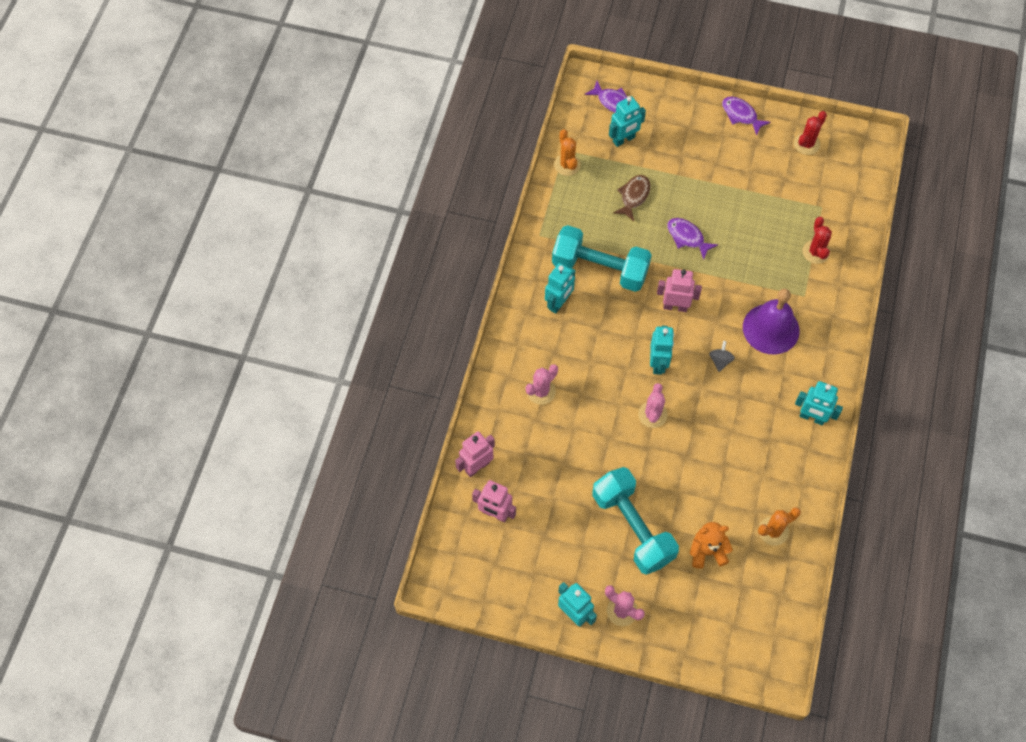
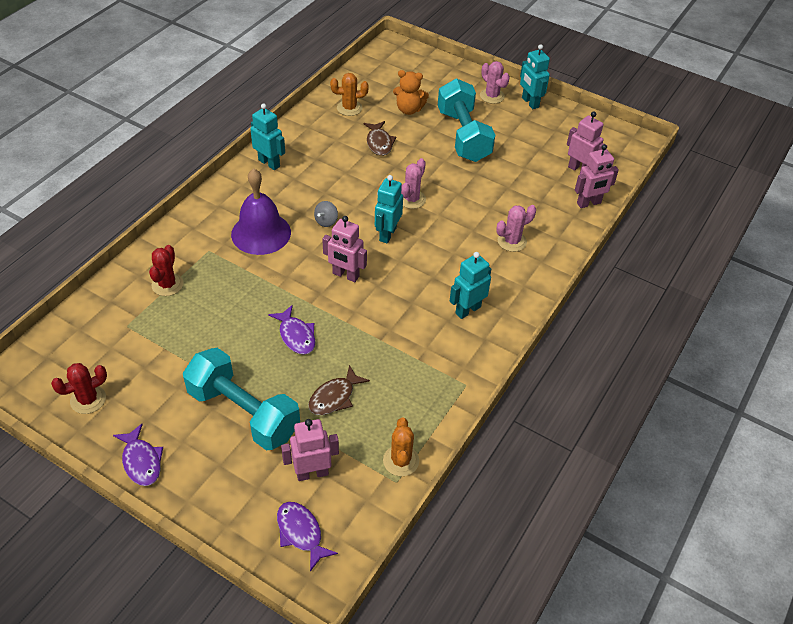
camera: 165 degrees left, 15 degrees down
(600, 269) = (409, 331): turquoise dumbbell -> turquoise dumbbell (243, 413)
(624, 140) = (312, 473): turquoise robot -> pink robot
(717, 485) = (379, 143): none -> brown fish

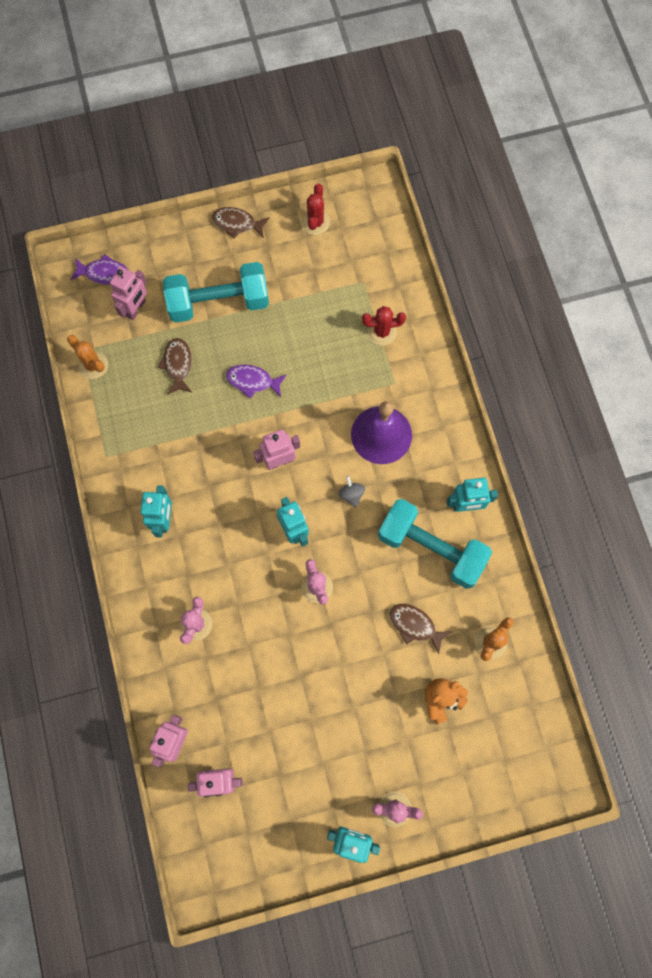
camera: 135 degrees right, 25 degrees up
(141, 461) = (237, 223): purple fish -> brown fish
(167, 284) = (382, 332): red cactus -> red cactus turned 60 degrees counterclockwise
(463, 136) = (359, 716): turquoise dumbbell -> turquoise dumbbell (431, 548)

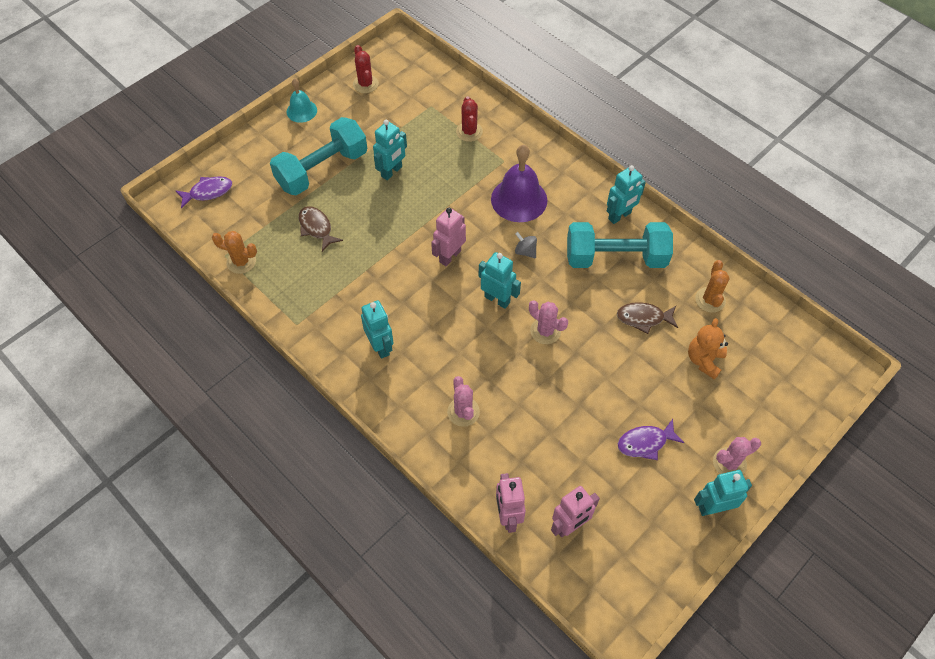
camera: 30 degrees left, 15 degrees down
(136, 308) = (253, 204): pink robot -> none
(237, 223) = (301, 111): brown fish -> turquoise bell
(253, 381) = (388, 211): purple fish -> purple fish (645, 442)
(281, 339) = (392, 172): none -> turquoise robot
(382, 332) = (469, 132): red cactus -> red cactus turned 60 degrees counterclockwise

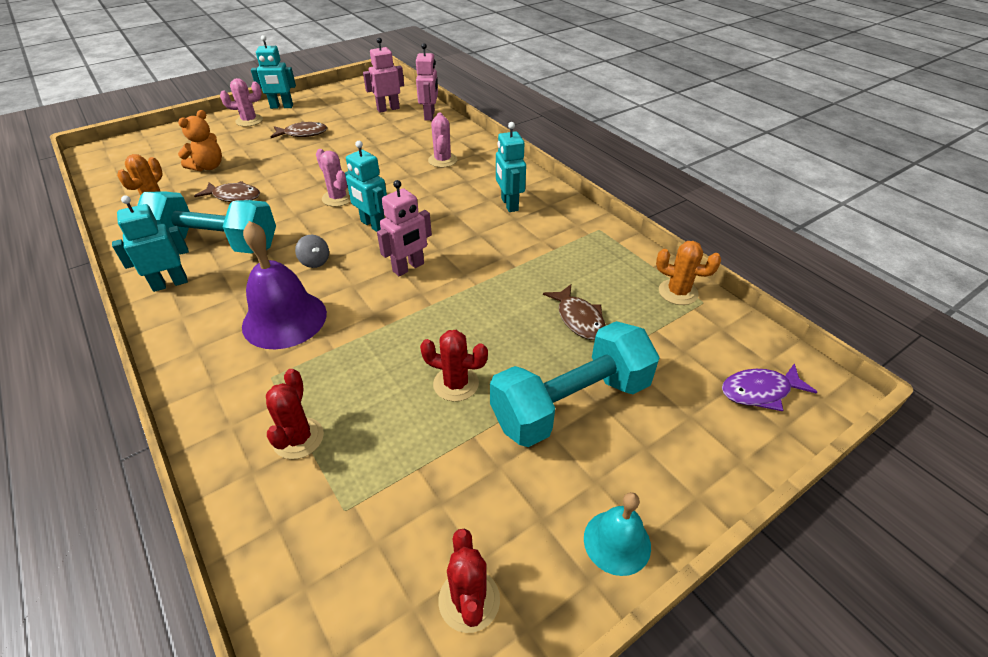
camera: 170 degrees left, 15 degrees down
(392, 172) = (456, 384): turquoise robot -> red cactus
(645, 442) = (303, 134): purple fish -> brown fish

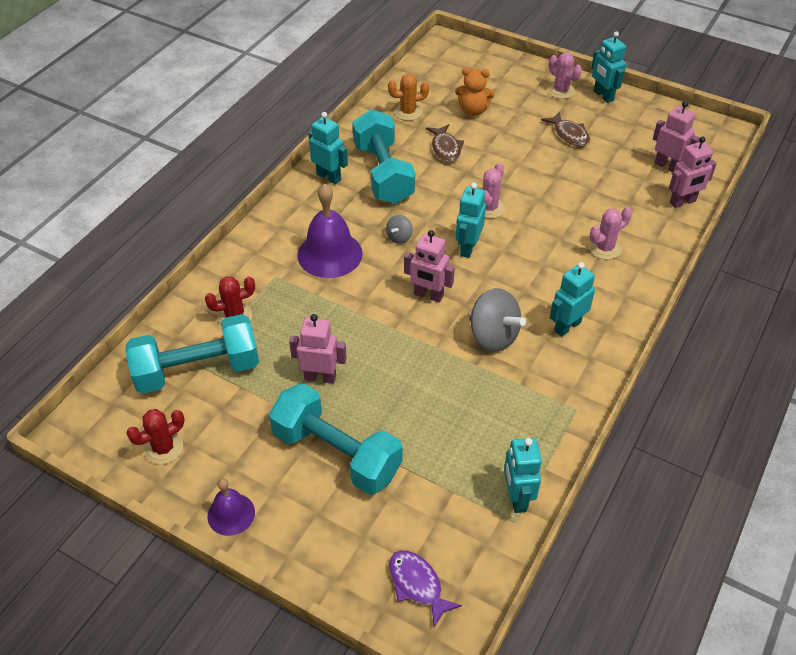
camera: 65 degrees right, 5 degrees up
(357, 511) = (197, 370): none -> turquoise dumbbell
(456, 384) = (320, 377): red cactus -> pink robot
(490, 245) = (493, 336): none -> grey spinning top
(578, 319) = (434, 431): brown fish -> none
(617, 542) = (231, 514): turquoise bell -> purple bell
(678, 292) = (516, 498): orange cactus -> turquoise robot

